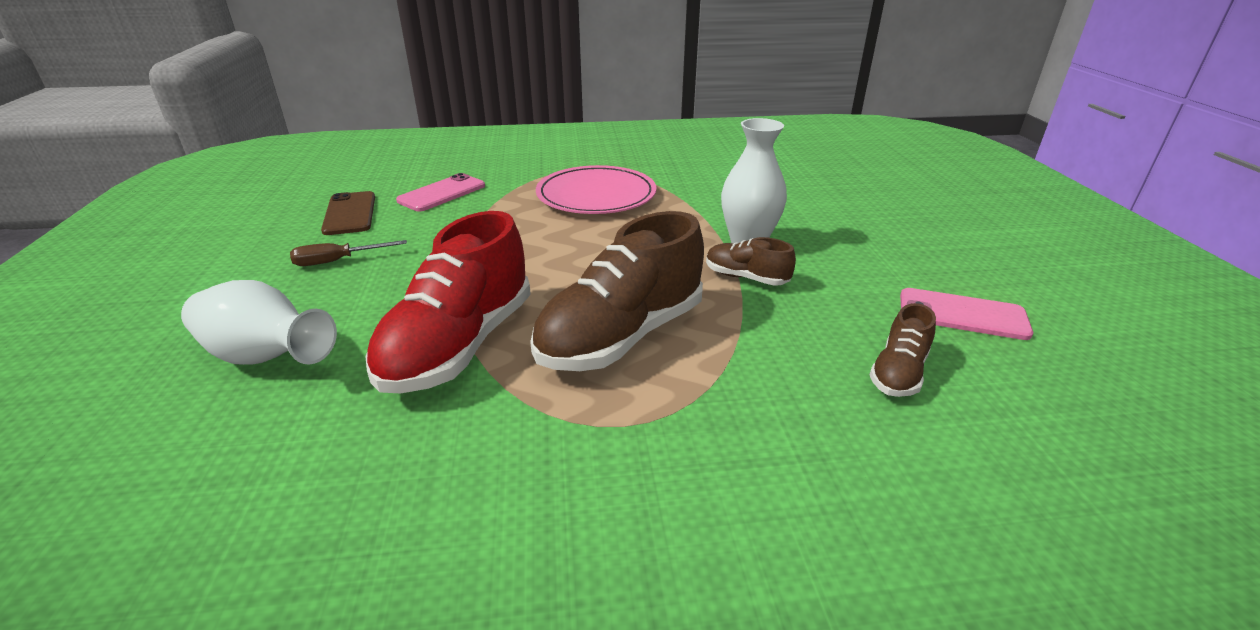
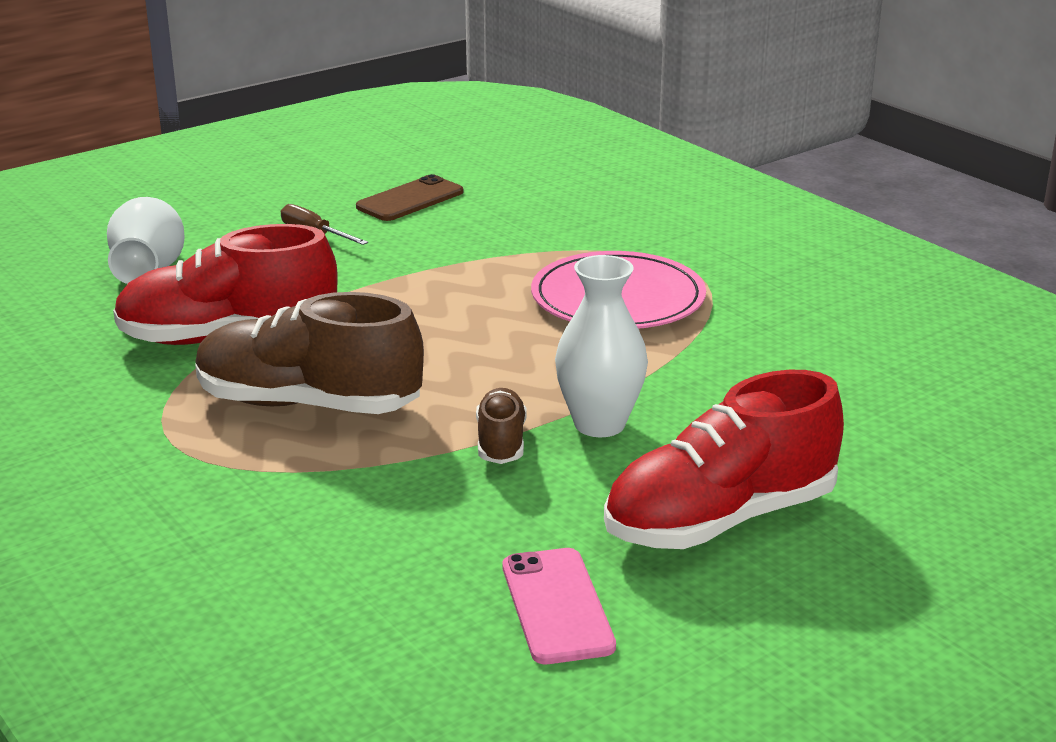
camera: 60 degrees right, 5 degrees down
(442, 193) = (510, 220): pink phone -> none
(881, 241) = (720, 519): none -> red shoe
(898, 373) = (373, 573): brown shoe -> none

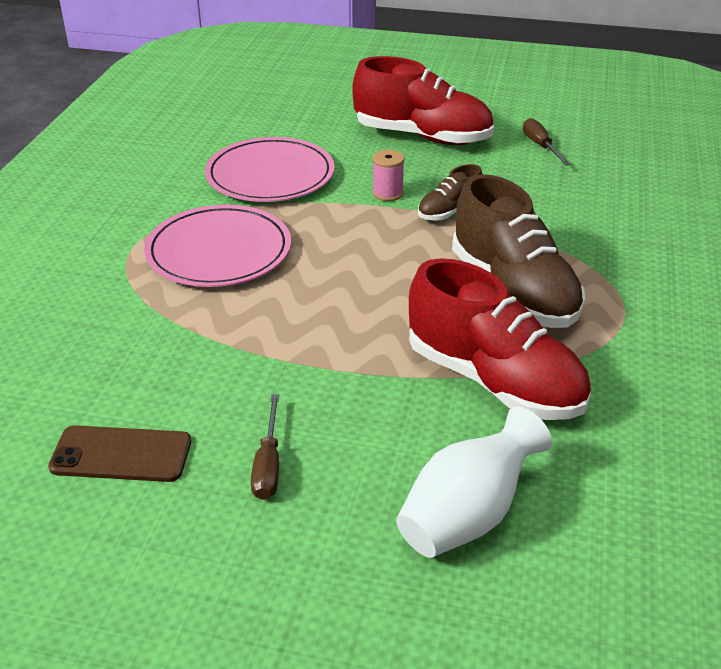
camera: 130 degrees left, 10 degrees up
(557, 606) = (540, 146): pink phone -> brown screwdriver
(599, 424) = (387, 193): white vase -> pink spool
(747, 373) = (270, 175): none -> pink plate

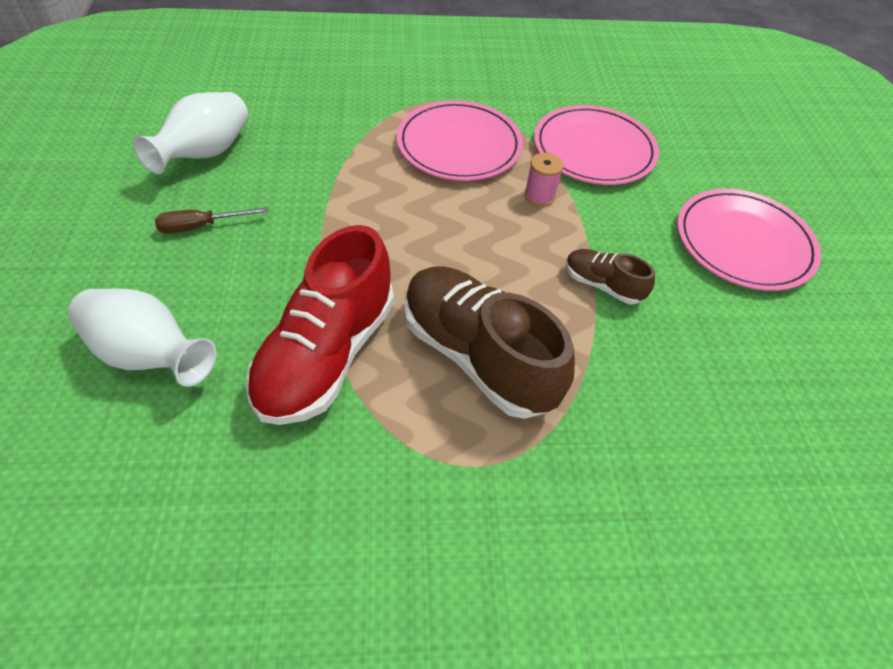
camera: 70 degrees right, 15 degrees up
(121, 454) = (205, 154): brown phone -> white vase
(387, 193) = (609, 233): pink spool -> pink spool (539, 196)
(422, 137) = (743, 243): red shoe -> pink plate
(513, 291) = (477, 355): brown shoe -> brown shoe turned 90 degrees clockwise
(540, 146) = (803, 354): brown screwdriver -> none

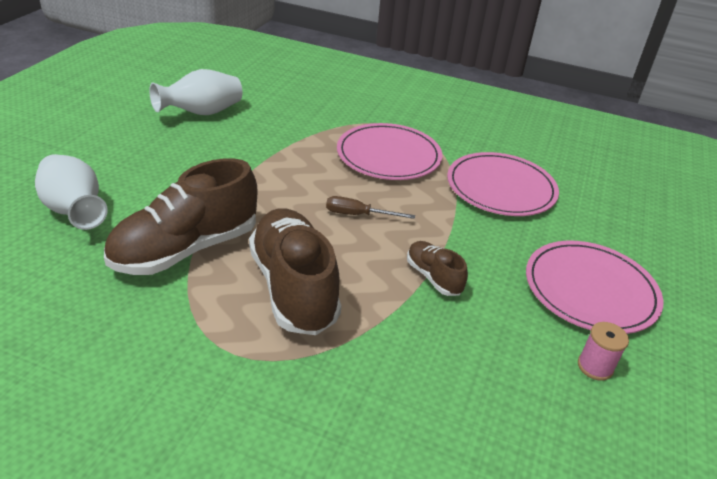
camera: 25 degrees right, 15 degrees down
(201, 226) = (165, 152): brown screwdriver -> brown screwdriver (358, 215)
(326, 354) = (186, 249): red shoe -> brown shoe
(539, 196) = (427, 205): pink spool -> pink spool (595, 367)

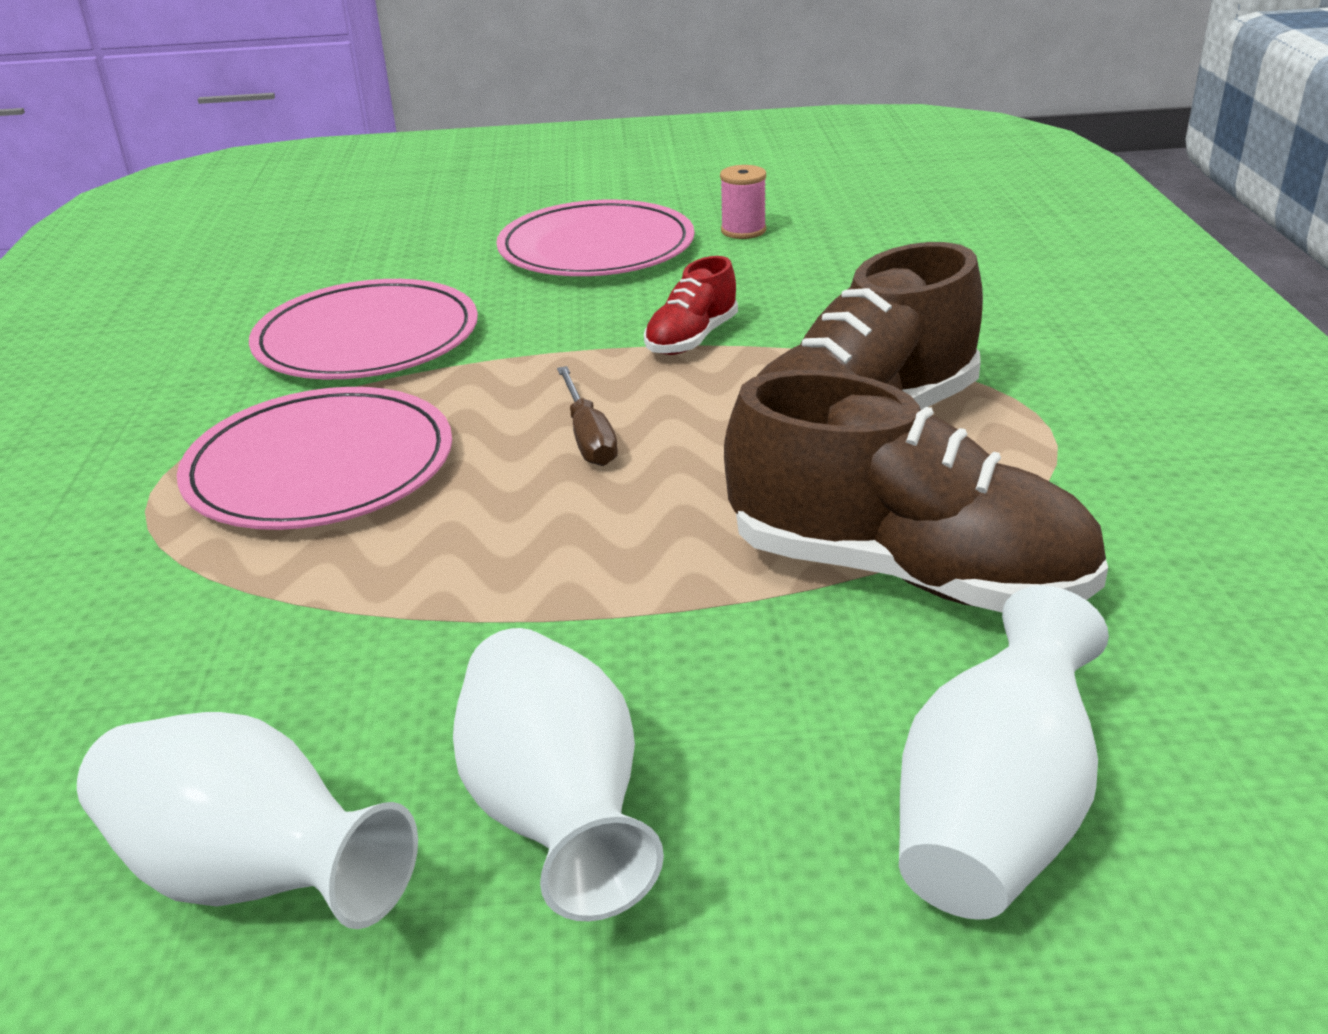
camera: 110 degrees left, 5 degrees down
(169, 151) = (556, 813): none -> white vase
(433, 277) = (692, 339): brown shoe -> red shoe

